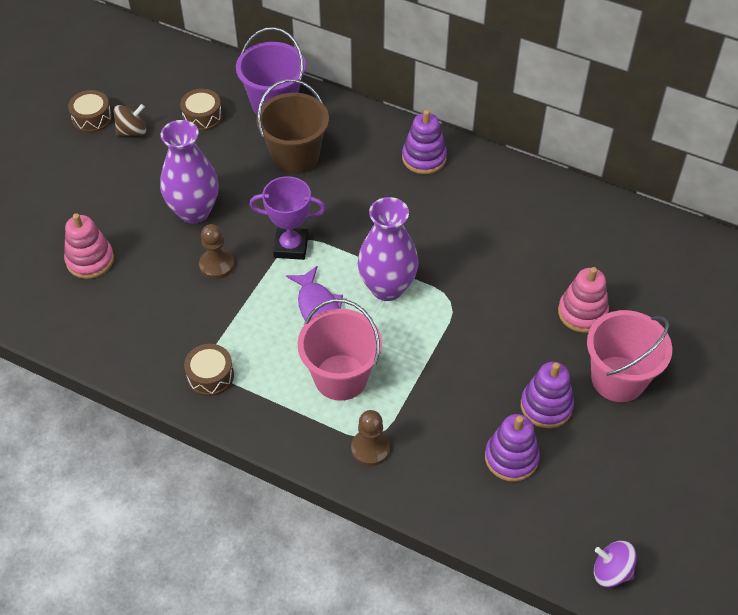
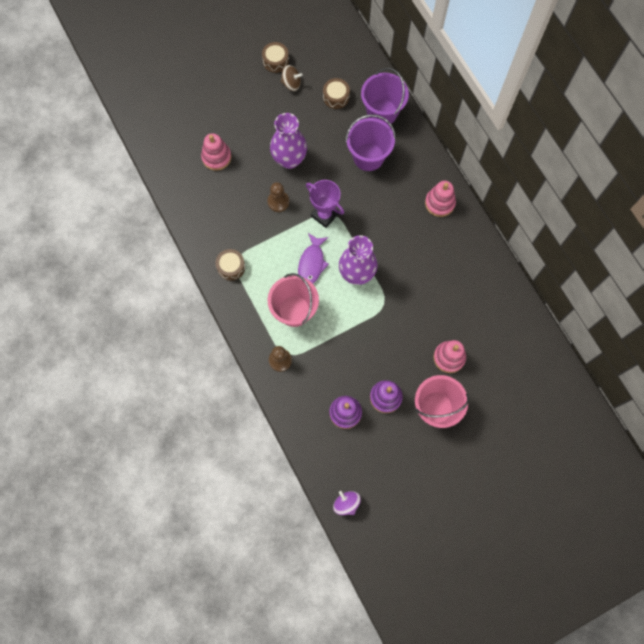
camera: 35 degrees right, 20 degrees up
(295, 156) = (368, 157): brown bucket -> purple bucket
(424, 158) = (439, 203): purple stacking toy -> pink stacking toy

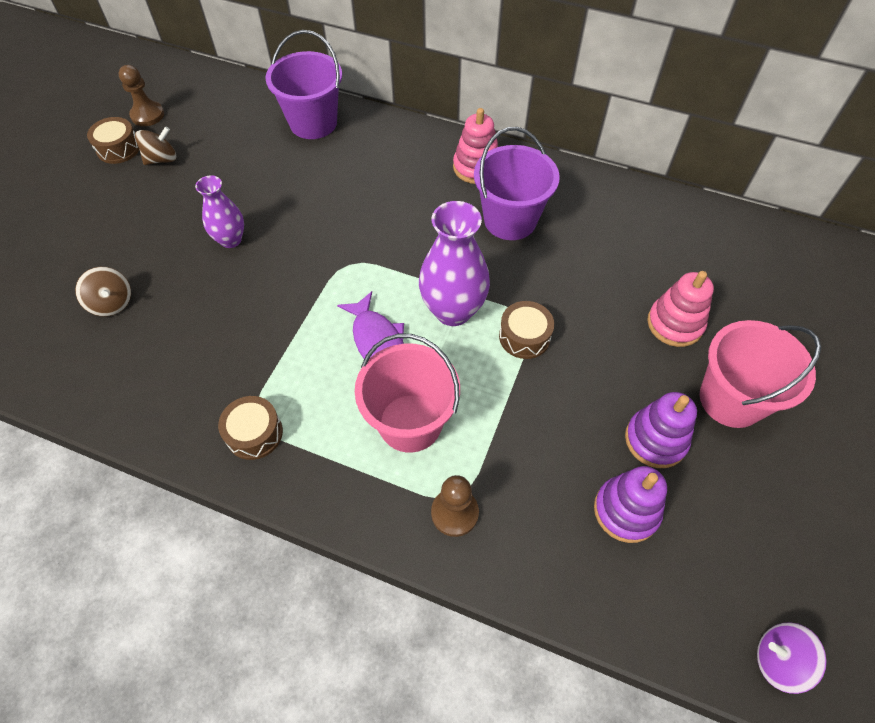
camera: 40 degrees left, 15 degrees down
(216, 157) = (112, 303): pink stacking toy -> brown spinning top
(278, 202) = (258, 298): brown pawn -> brown pawn (147, 115)
(289, 159) = (231, 240): purple vase -> purple vase, size x0.61
(324, 215) = (341, 271): purple trophy -> none
(336, 97) = (237, 140): brown drum -> brown drum (524, 337)
(368, 157) = (339, 174): purple bucket -> purple bucket (510, 220)

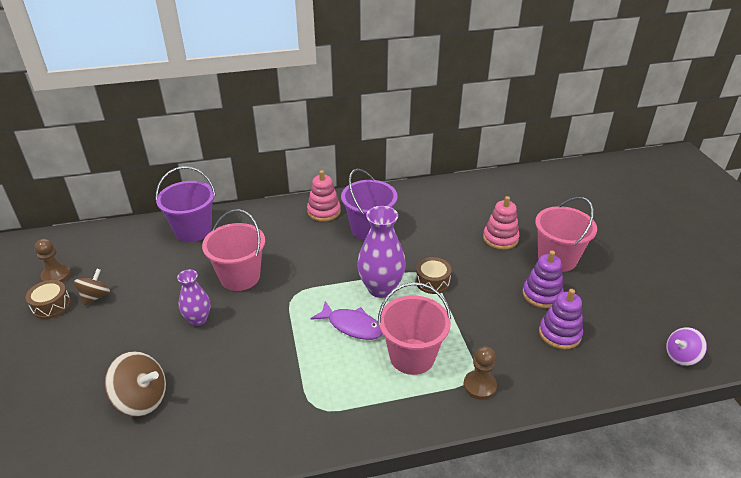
camera: 35 degrees left, 20 degrees down
(112, 303) = (142, 399): brown spinning top -> brown spinning top, size x1.55
(254, 433) = (323, 416): brown drum -> none
(312, 209) = (240, 277): none -> pink bucket

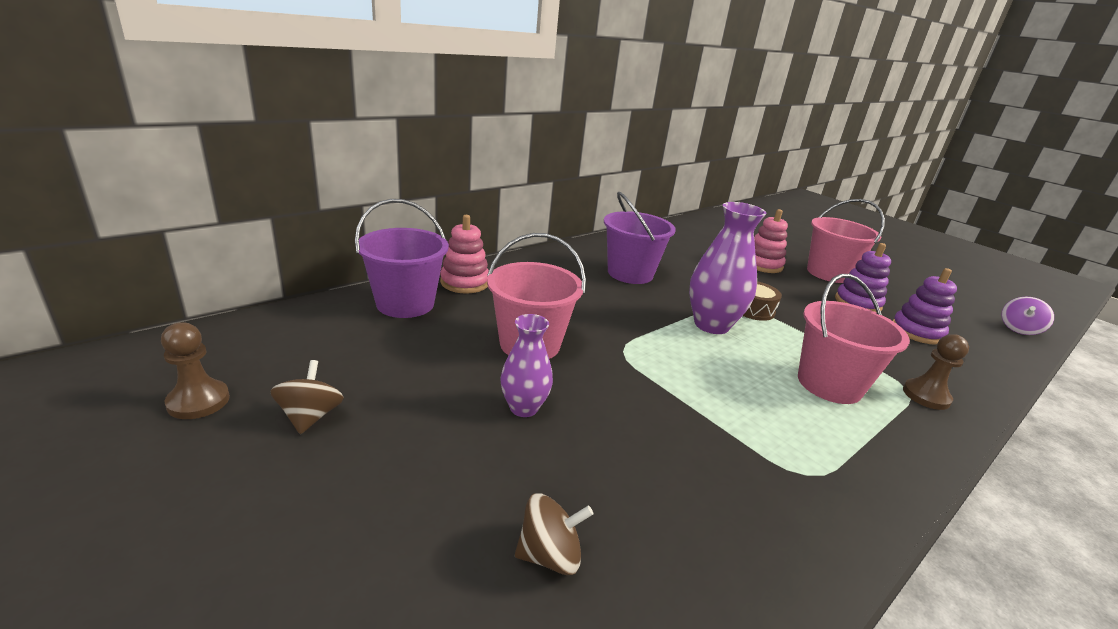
camera: 30 degrees left, 10 degrees down
(51, 305) = (223, 450): brown drum -> none
(142, 399) = (549, 555): brown spinning top -> brown spinning top, size x0.65
(324, 211) = (560, 264): pink stacking toy -> pink stacking toy (465, 282)
(352, 326) = (729, 368): purple fish -> none

